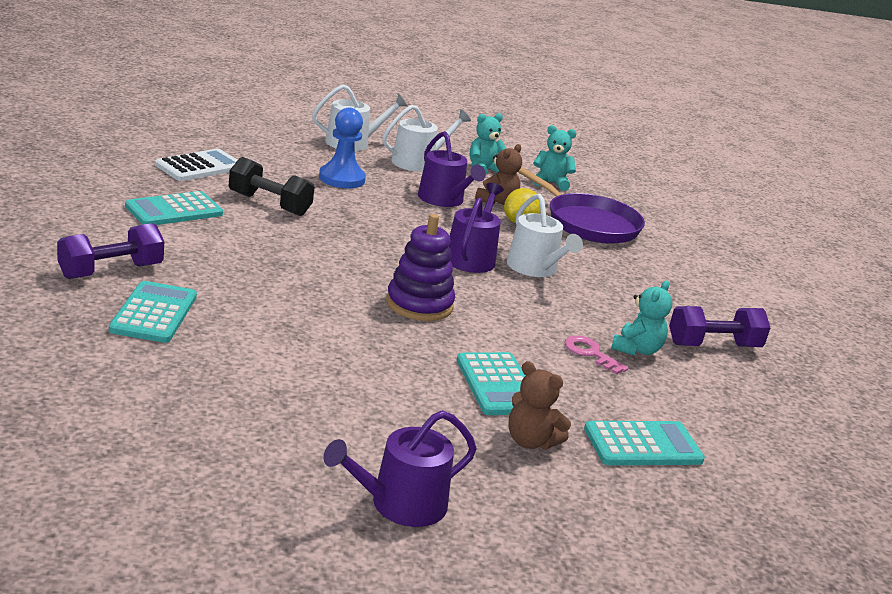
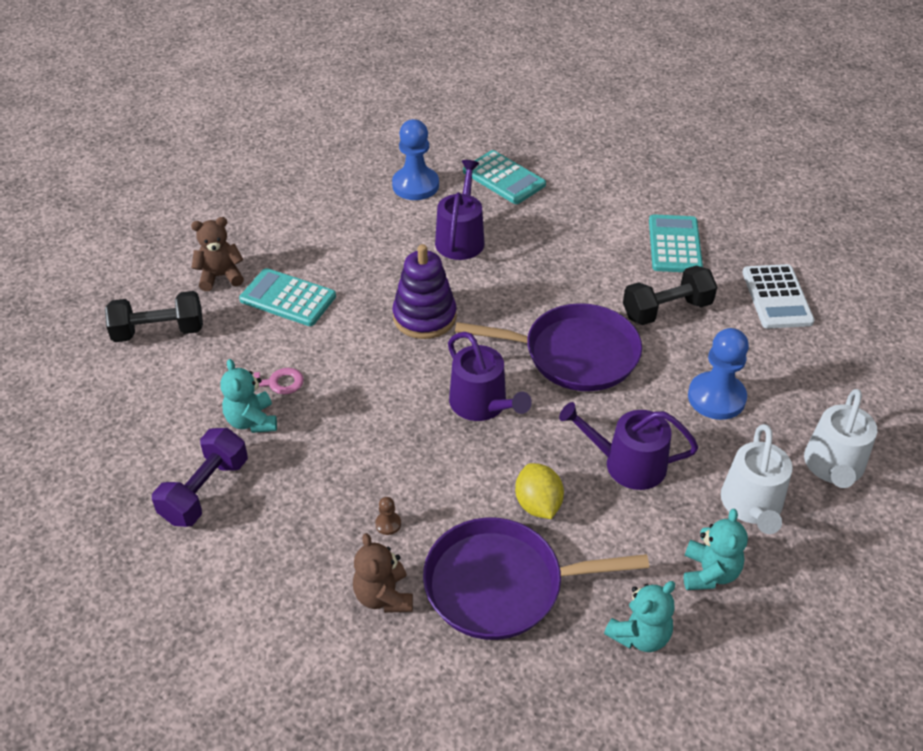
camera: 135 degrees right, 20 degrees up
(111, 271) = (577, 179): purple dumbbell -> none
(228, 366) = (415, 185): none -> blue pawn
(369, 232) = (575, 354): none -> purple pan
(400, 504) = (230, 193): purple watering can -> purple watering can (461, 238)
(497, 201) = (604, 520): brown teddy bear -> brown teddy bear (383, 596)
(535, 269) = (430, 444): white watering can -> none
(614, 267) = (388, 524): none -> brown pawn
(643, 445) = (159, 331): turquoise calculator -> black dumbbell

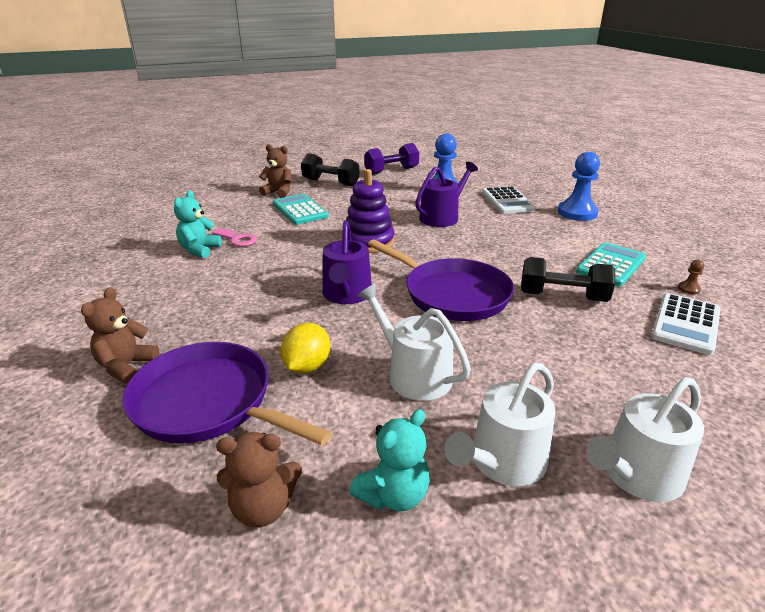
camera: 35 degrees right, 15 degrees down
(159, 331) = (215, 202): black dumbbell -> black dumbbell (330, 182)
(205, 491) = (126, 269): purple dumbbell -> purple dumbbell (391, 171)
(388, 524) = (192, 329): brown pawn -> brown pawn (688, 289)
(504, 178) = (507, 201): turquoise calculator -> white calculator
(627, 464) = (413, 374): purple watering can -> white watering can
(640, 635) = (263, 508): turquoise teddy bear -> brown teddy bear
(716, 397) = (551, 365): blue pawn -> blue pawn (577, 213)

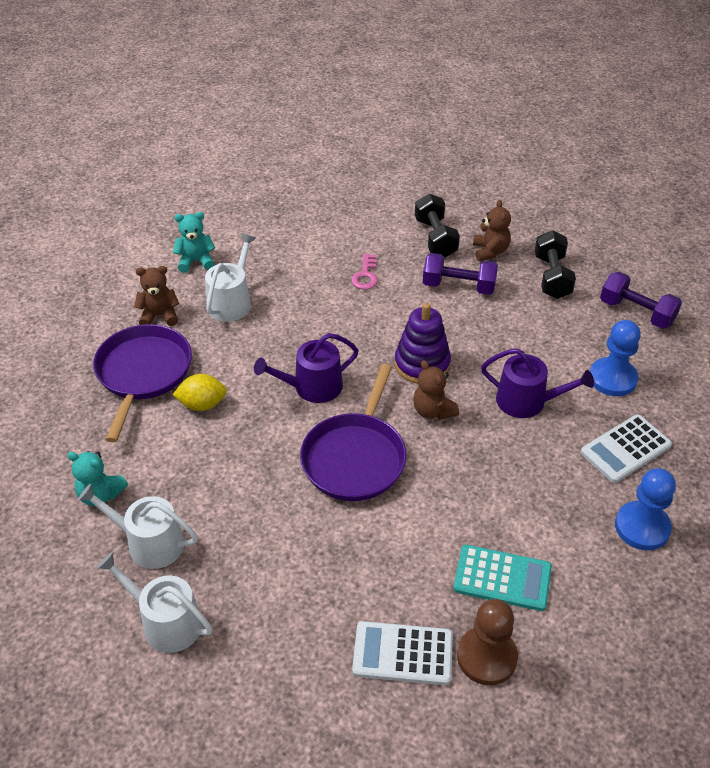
camera: 65 degrees right, 15 degrees up
(199, 250) = (330, 263): turquoise teddy bear -> turquoise teddy bear (196, 261)
(263, 508) = (70, 440): brown teddy bear -> brown teddy bear (433, 411)
(300, 210) = (458, 286): turquoise calculator -> purple dumbbell
(413, 374) = (221, 467): white watering can -> white watering can (232, 302)
(562, 297) = (400, 543): black dumbbell -> black dumbbell (435, 238)
(688, 289) = (486, 657): brown pawn -> brown pawn, size x2.46

